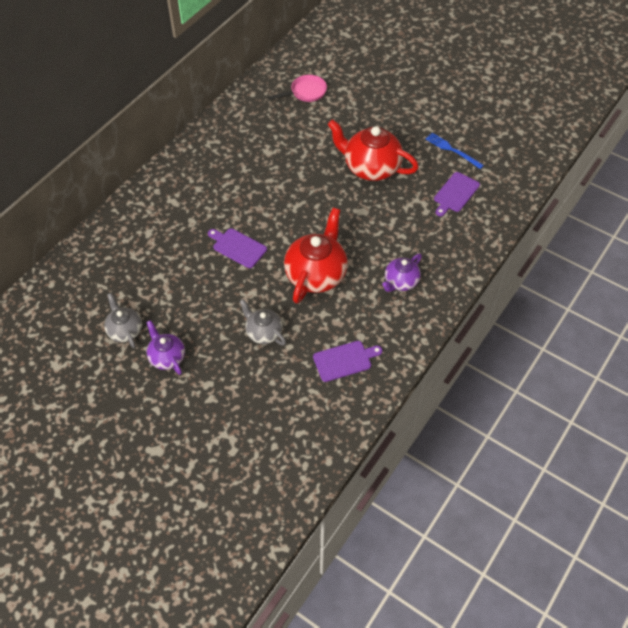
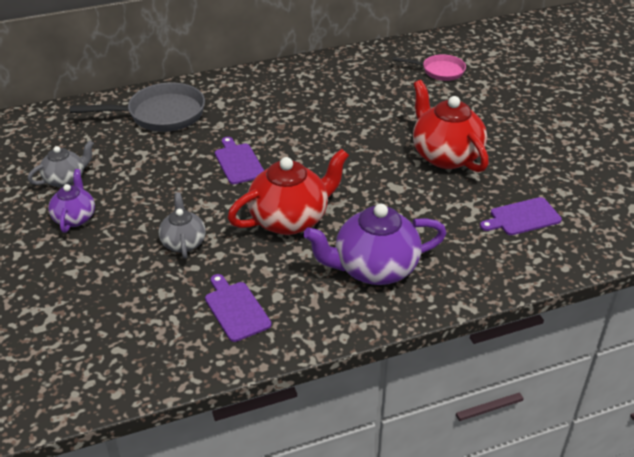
camera: 35 degrees right, 15 degrees down
(125, 330) = (65, 179): grey teapot -> grey teapot turned 45 degrees clockwise
(137, 235) = (160, 114): none -> grey pan
(344, 360) = (236, 309): purple cutting board -> purple cutting board turned 135 degrees counterclockwise
(400, 282) = (374, 268): purple teapot -> purple teapot, size x1.77
(452, 150) = (557, 177): blue fork -> none

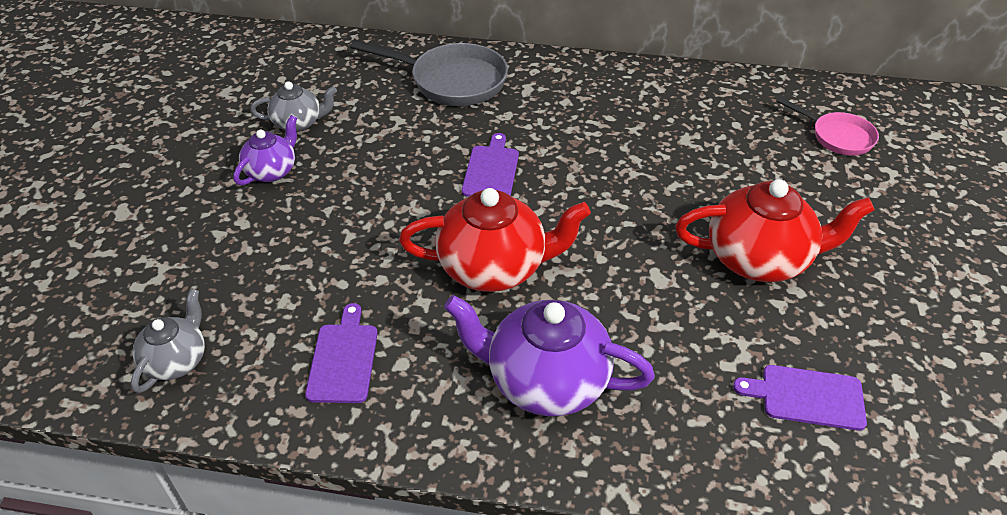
camera: 30 degrees right, 5 degrees up
(183, 242) = (354, 247): grey teapot -> grey teapot (177, 360)
(445, 155) = (759, 259): red teapot -> red teapot turned 90 degrees clockwise

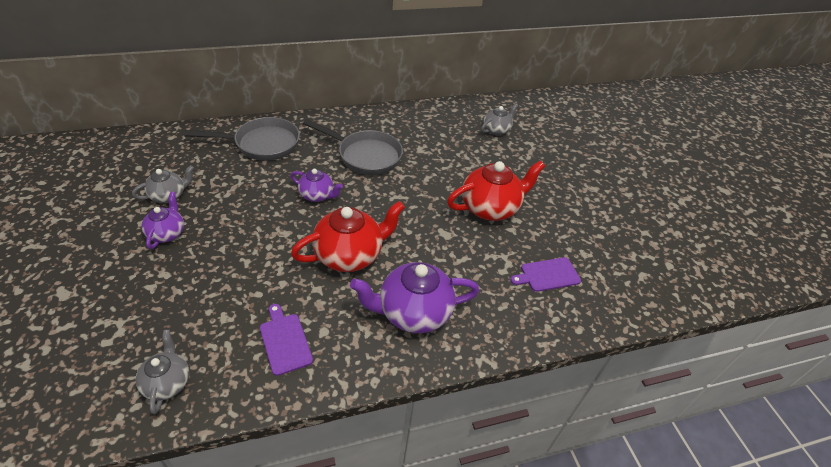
camera: 30 degrees left, 0 degrees up
(491, 170) = (317, 195): purple cutting board -> purple teapot
(592, 129) = (365, 155): none -> grey pan
(837, 137) = (496, 130): pink pan -> grey teapot

